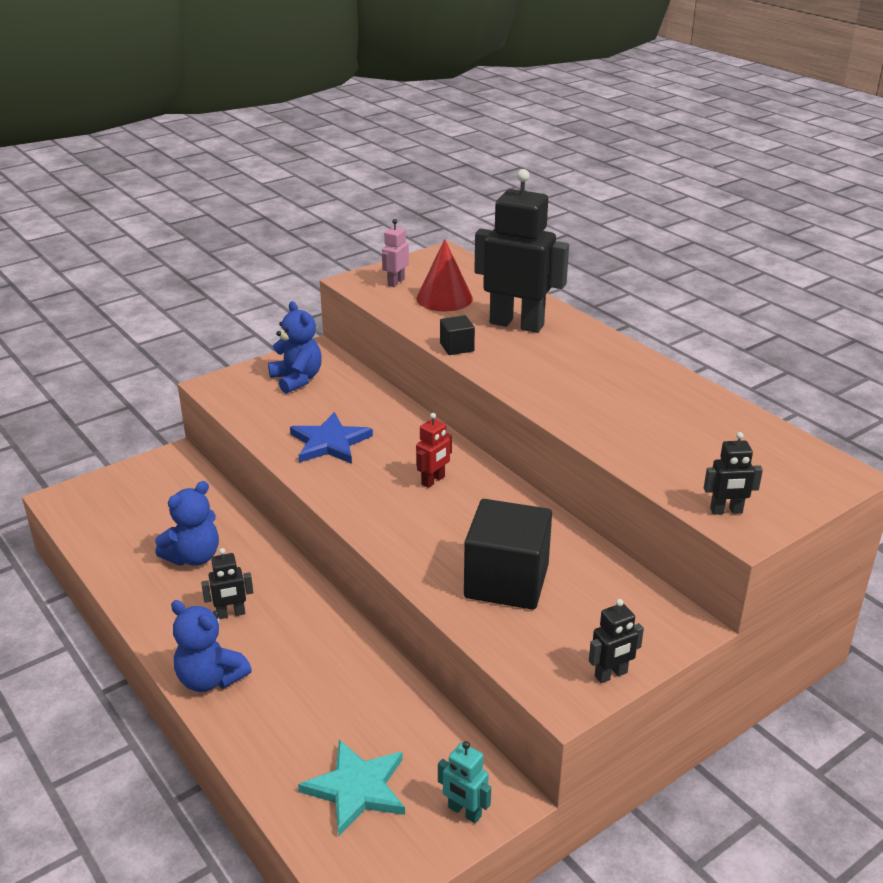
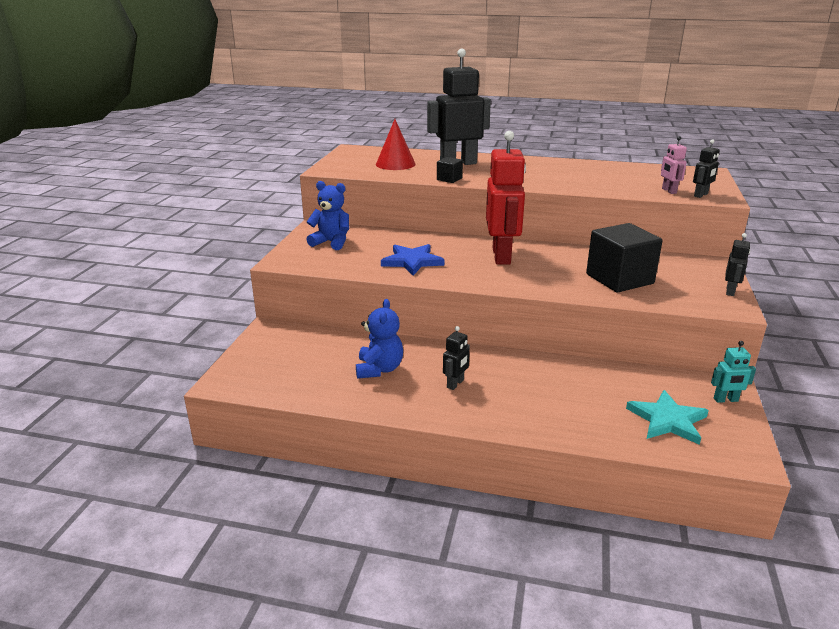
camera: 40 degrees left, 5 degrees down
(210, 679) = (503, 418): blue teddy bear -> none
(395, 282) = (351, 165): pink robot -> pink robot (669, 191)
(433, 480) = (502, 256): red robot -> red robot, size x2.22

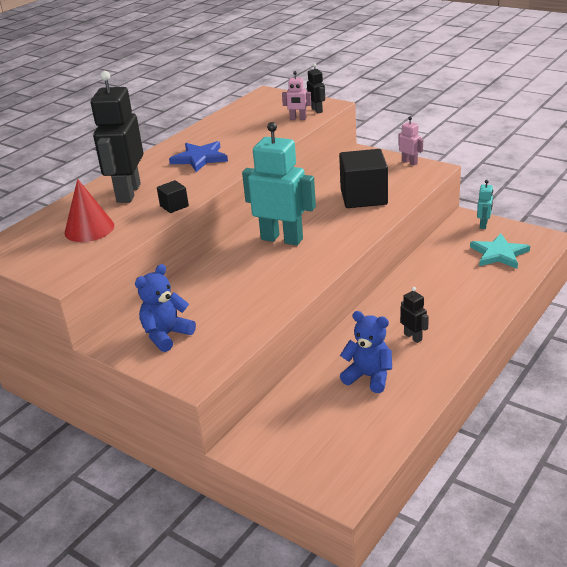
camera: 65 degrees left, 5 degrees up
(412, 261) = (258, 290): blue star -> blue star (200, 158)
(502, 256) = (282, 239): red robot -> turquoise robot
(730, 291) = (409, 162): black robot -> pink robot

